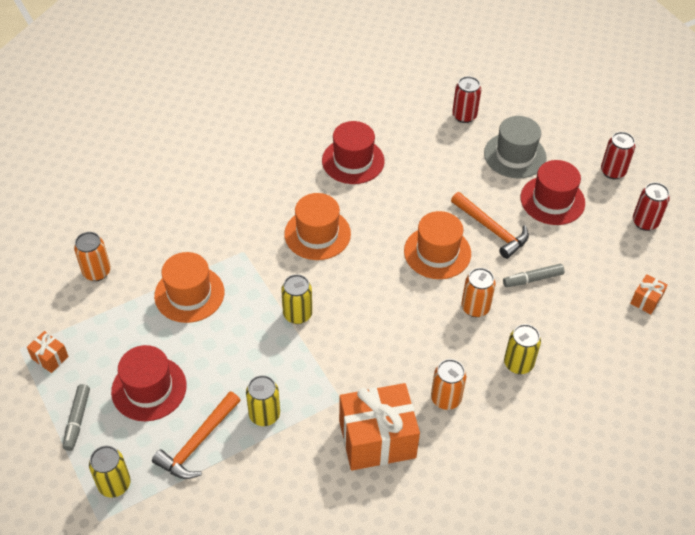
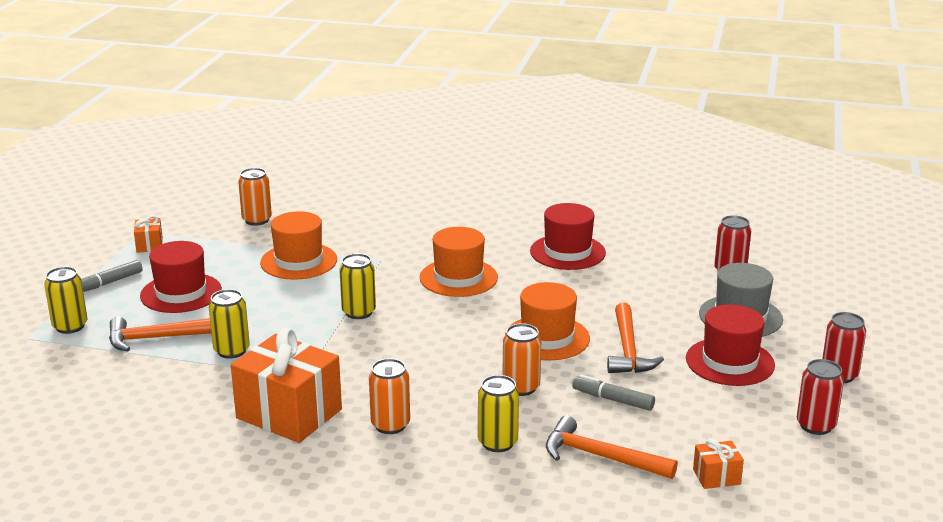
camera: 45 degrees right, 25 degrees down
(579, 330) = (600, 456): none -> orange hammer

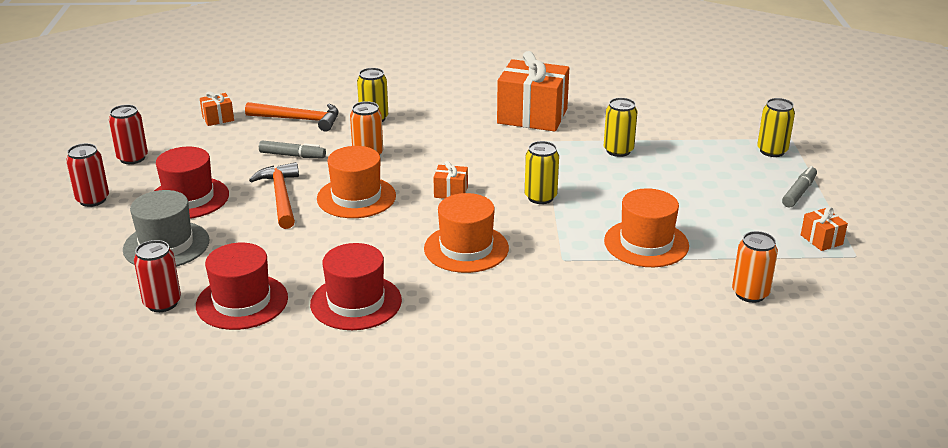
camera: 165 degrees right, 5 degrees up
(159, 338) = (688, 152): orange hammer -> none
(181, 293) = (720, 192): red hat -> red hat (242, 302)
(390, 425) = (455, 119): orange can -> none
(446, 330) = (451, 192): none -> orange gift

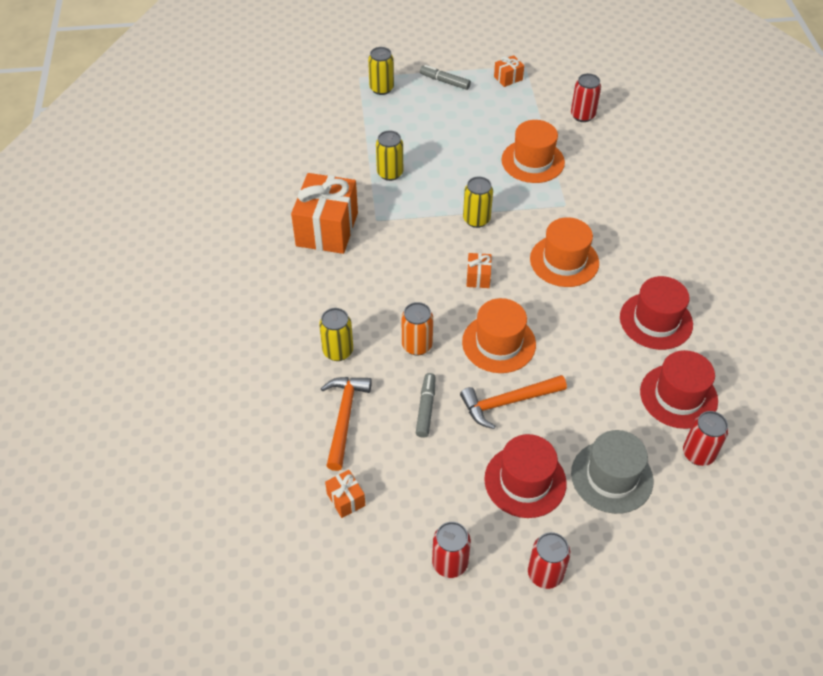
camera: 95 degrees left, 20 degrees up
(750, 293) = (582, 115): orange can -> red can

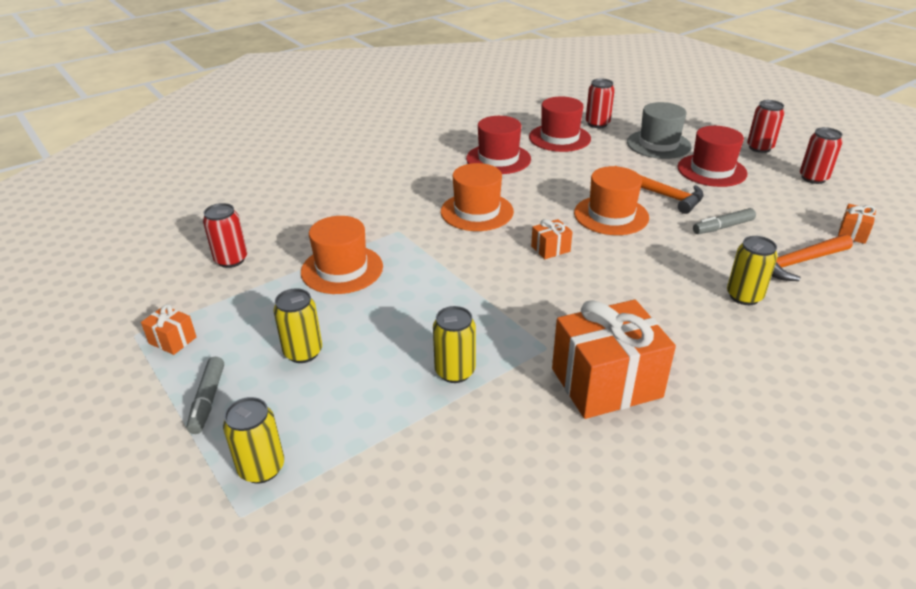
camera: 120 degrees left, 15 degrees down
(417, 345) = (672, 254): orange can -> none
(476, 219) = (472, 276): yellow can -> yellow can (303, 352)

